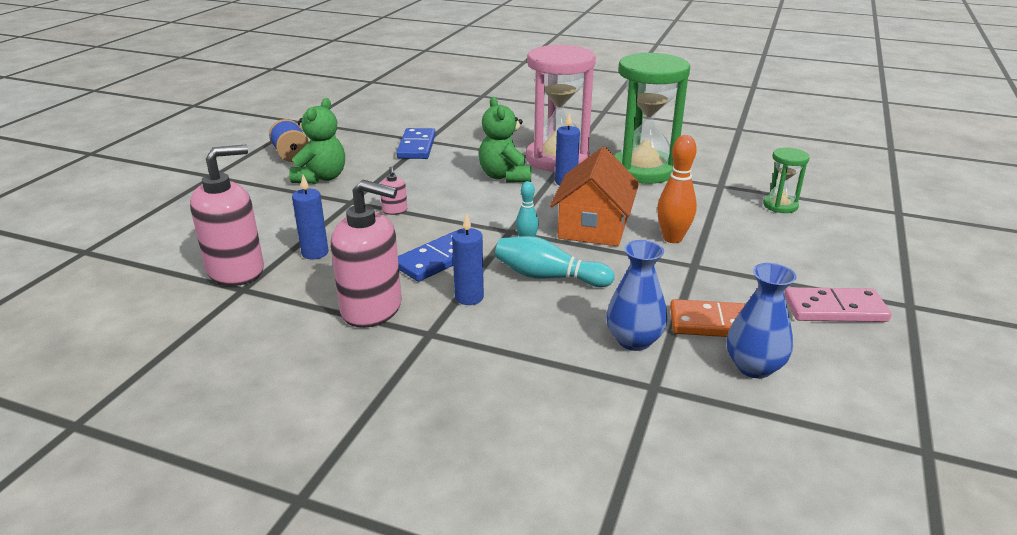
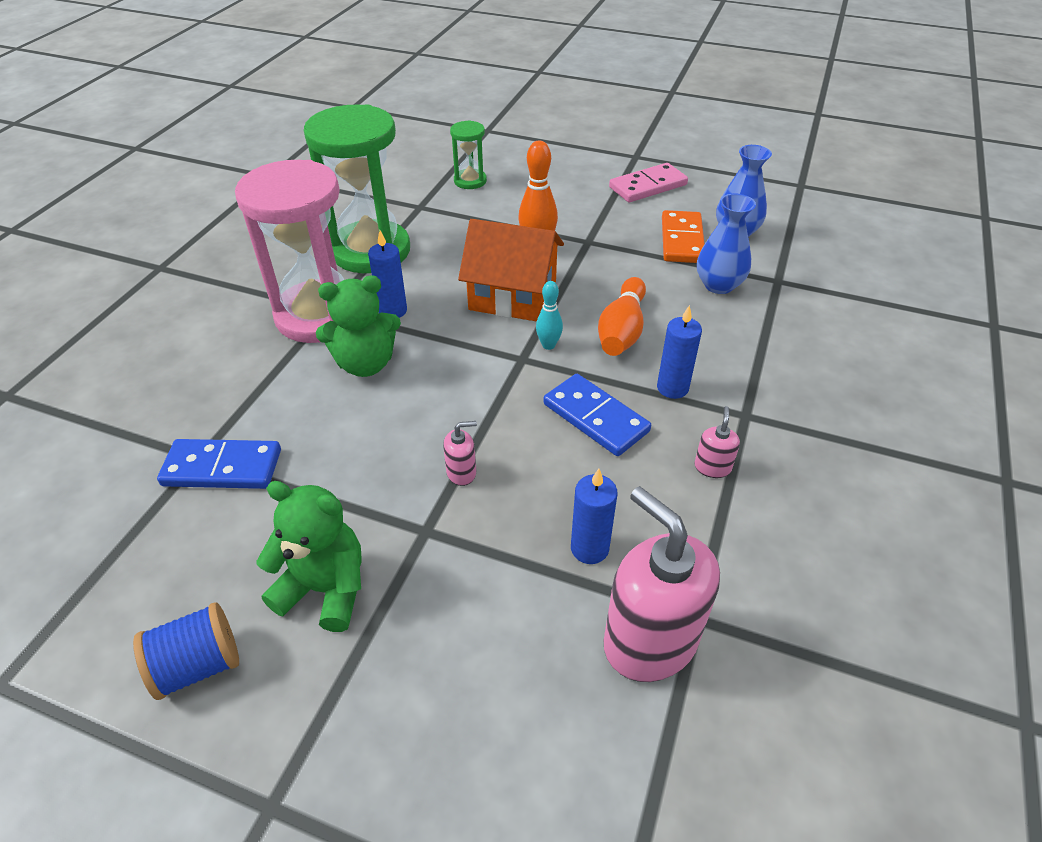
camera: 90 degrees left, 15 degrees up
(372, 309) = (712, 467): pink soap dispenser -> pink soap dispenser, size x0.43
(548, 277) = (622, 331): turquoise bowling pin -> orange bowling pin
(834, 309) = (647, 186): pink domino -> pink domino turned 60 degrees clockwise

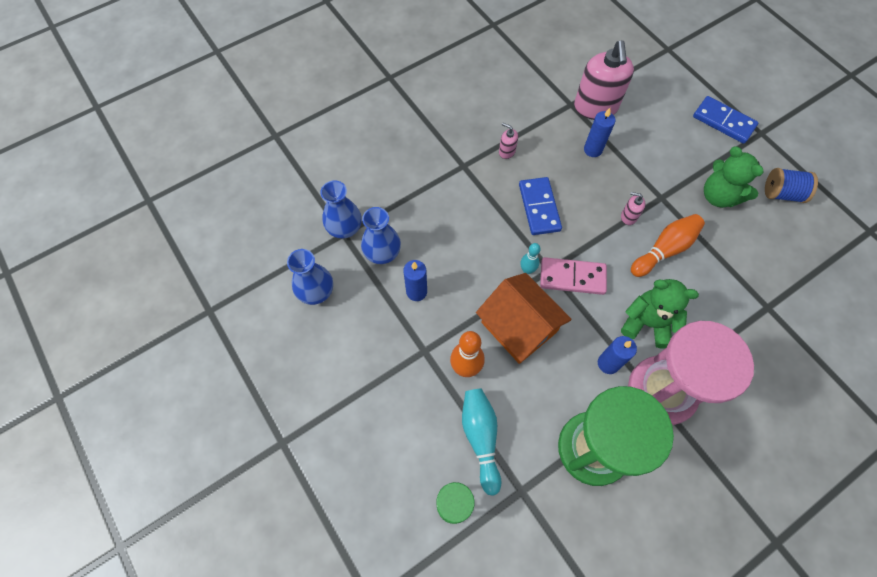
camera: 145 degrees left, 20 degrees up
(222, 467) = (755, 292): blue domino -> blue domino (723, 122)
(480, 217) = (481, 438): none -> turquoise bowling pin
(622, 331) = (475, 254): orange bowling pin -> orange bowling pin (664, 250)
(647, 186) = (318, 389): pink domino -> pink domino (572, 277)
(672, 388) = (484, 201): blue candle -> blue candle (416, 292)
(682, 240) = (360, 308): orange domino -> none
(712, 467) = (506, 151): pink soap dispenser -> pink soap dispenser turned 75 degrees clockwise
(784, 285) = (344, 228): none -> blue vase

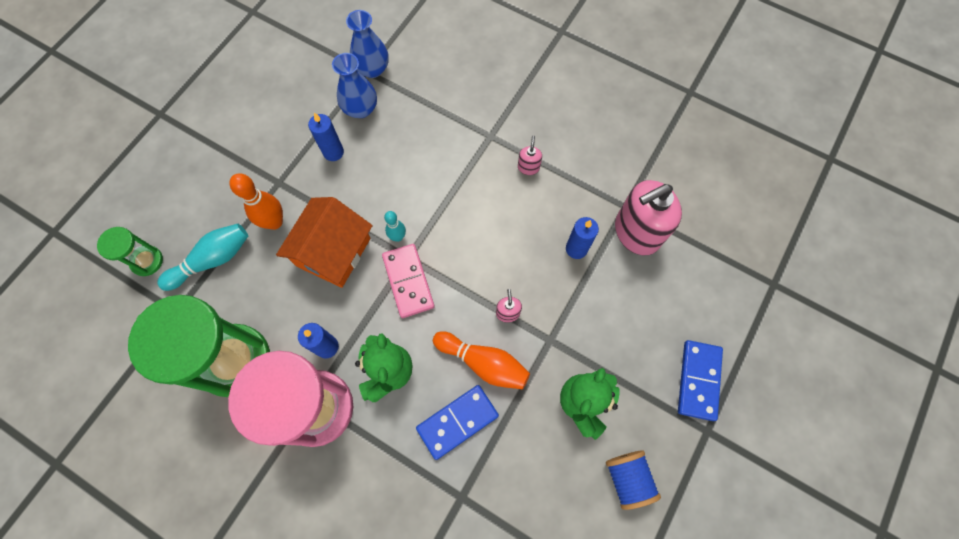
camera: 65 degrees right, 5 degrees up
(316, 292) = (300, 76): blue vase -> none
(539, 207) = (475, 222): blue domino -> blue domino (457, 421)

